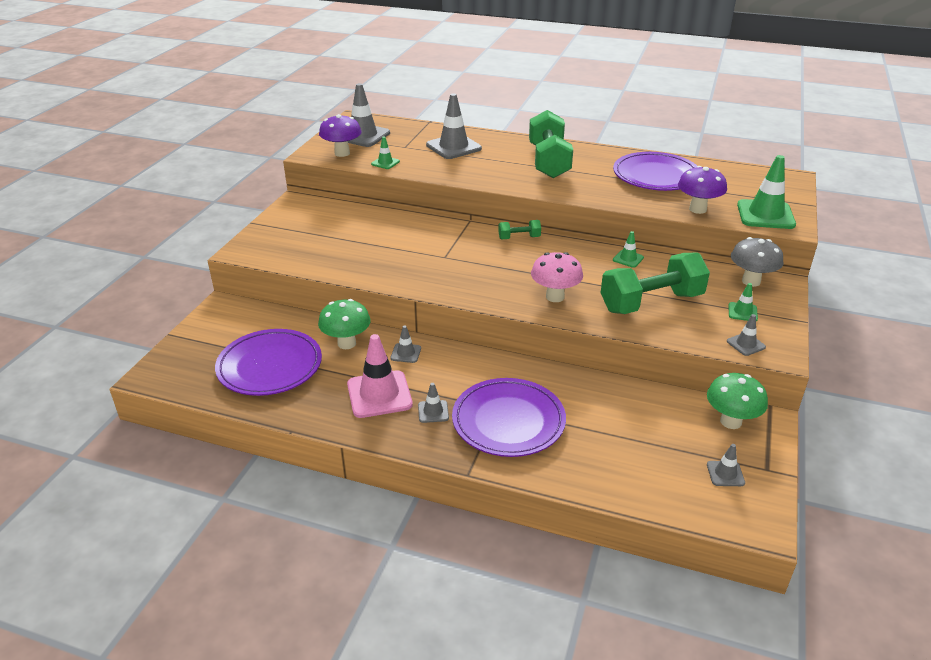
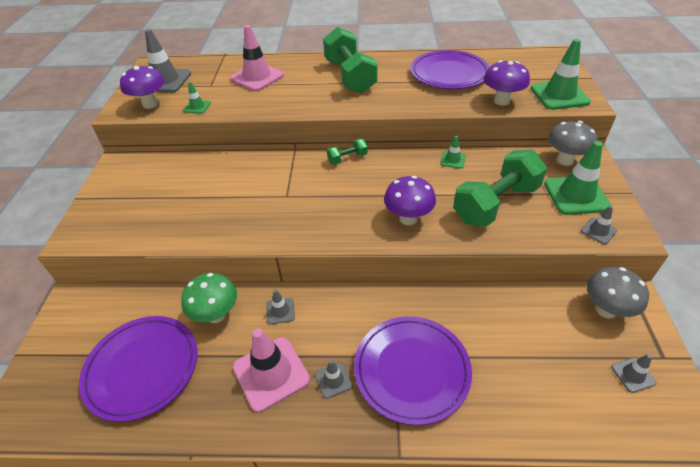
camera: 15 degrees left, 10 degrees up
(453, 147) = (257, 77): grey traffic cone -> pink traffic cone
(555, 297) = (408, 218): pink mushroom -> purple mushroom
(730, 421) = (606, 310): green mushroom -> grey mushroom
(742, 312) = (576, 195): green traffic cone -> green traffic cone, size x2.04

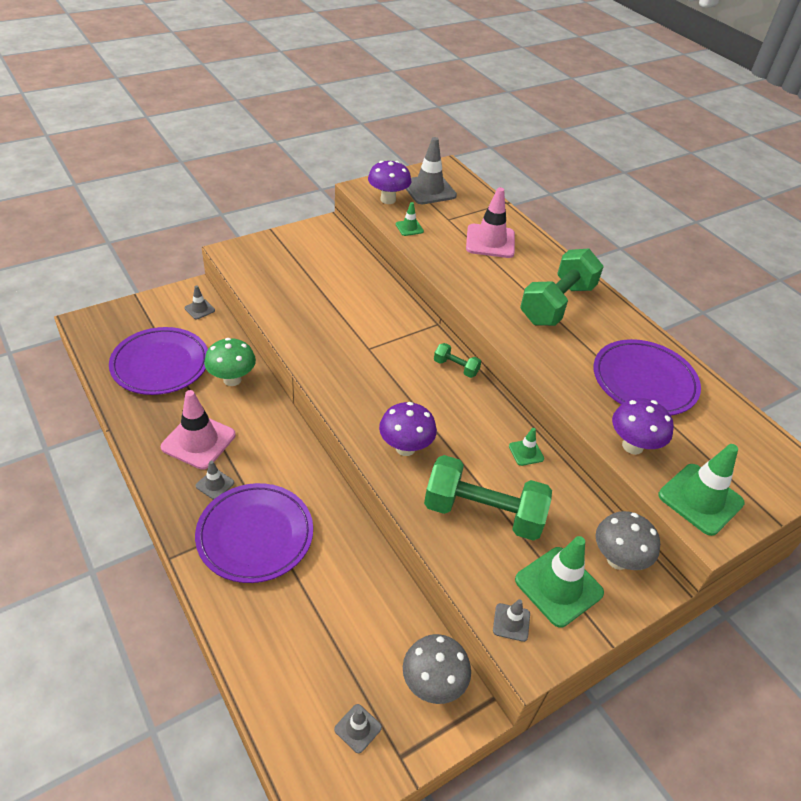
camera: 50 degrees right, 0 degrees up
(280, 311) = (261, 417): grey traffic cone -> grey traffic cone (199, 309)

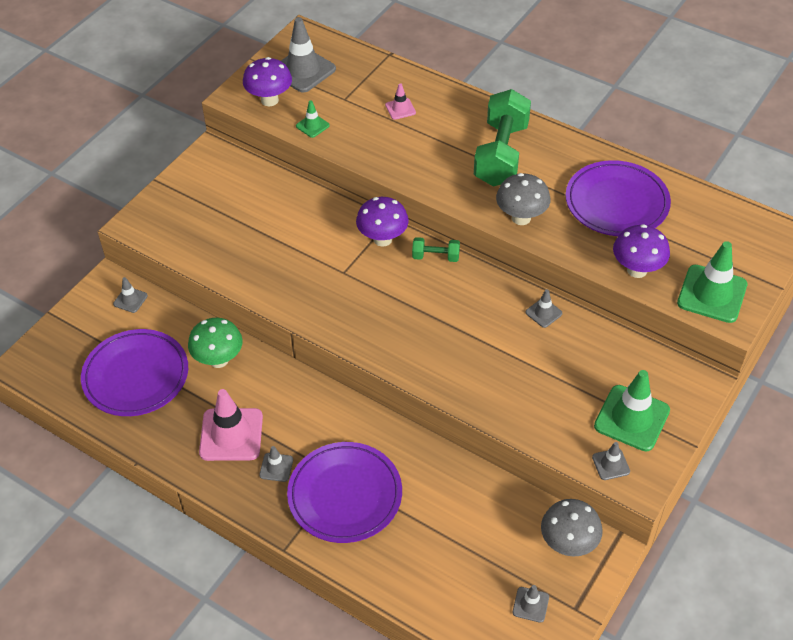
camera: 20 degrees left, 5 degrees up
(405, 448) = (438, 356): purple mushroom -> purple mushroom (382, 239)
(483, 513) = (538, 384): green dumbbell -> none
(490, 241) = (400, 109): pink traffic cone -> pink traffic cone, size x0.49
(526, 452) = (543, 313): green traffic cone -> grey traffic cone
(617, 559) = (666, 374): grey mushroom -> grey mushroom (521, 218)

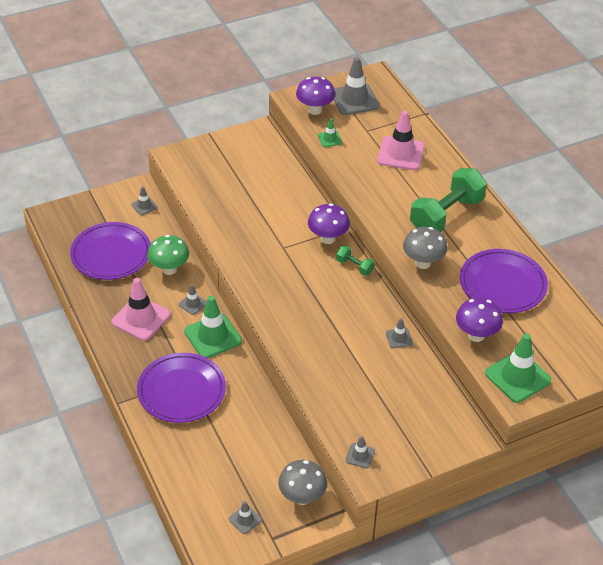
camera: 30 degrees right, 5 degrees down
(276, 467) = (152, 352): grey traffic cone -> grey traffic cone (193, 304)
(400, 109) = (400, 153): pink traffic cone -> pink traffic cone, size x2.04
(632, 418) = (401, 435): green traffic cone -> green traffic cone (213, 336)

